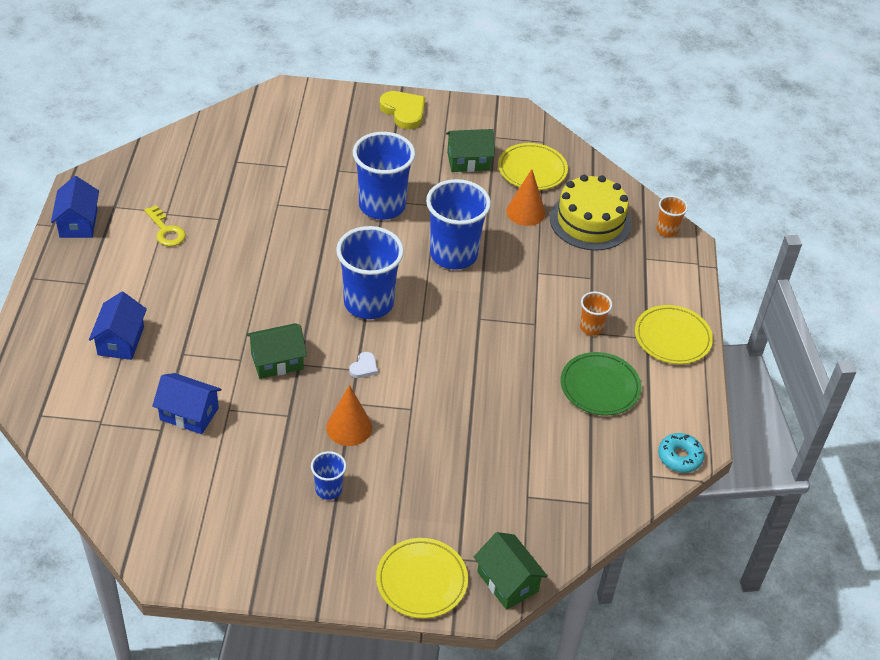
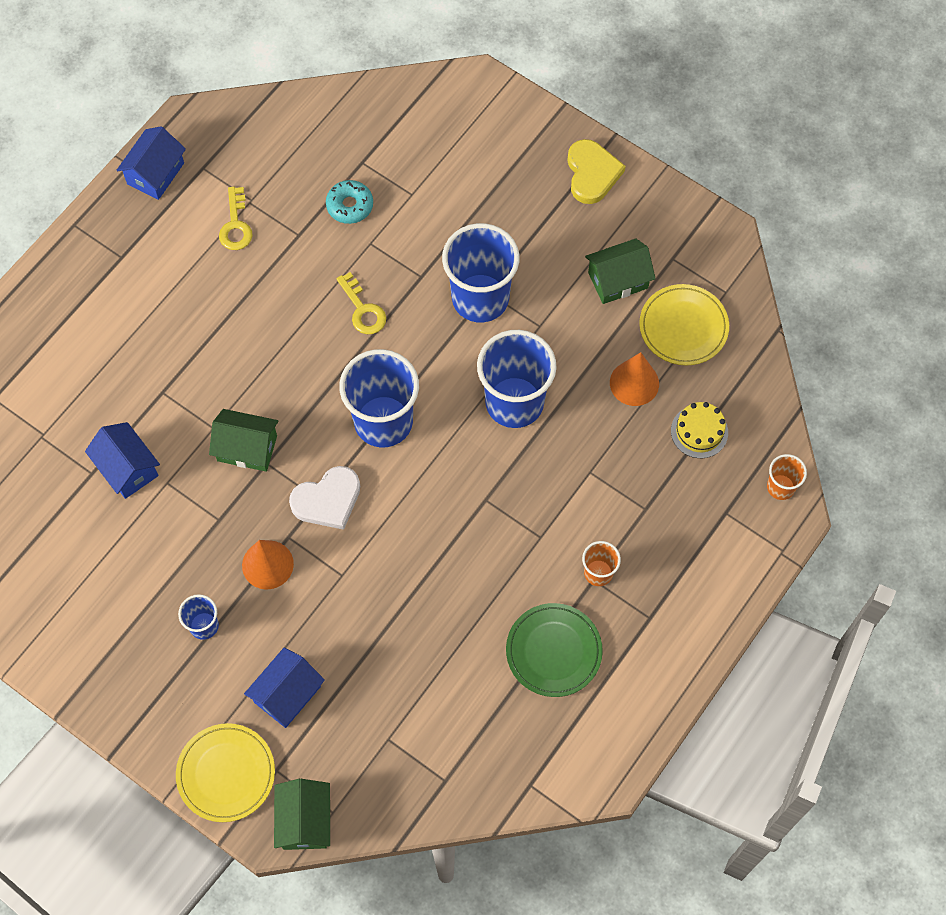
camera: 35 degrees right, 20 degrees up
(121, 341) = (114, 346): blue house -> blue house (287, 694)
(301, 244) = (362, 309): none -> yellow key
(364, 367) = (327, 500): white heart -> white heart, size x1.95
(468, 161) = (618, 280): green house -> green house turned 45 degrees counterclockwise
(590, 221) = (699, 431): yellow cake -> yellow cake, size x0.55
(672, 337) = (678, 632): yellow plate -> none
(679, 457) = (576, 780): turquoise donut -> turquoise donut (350, 205)

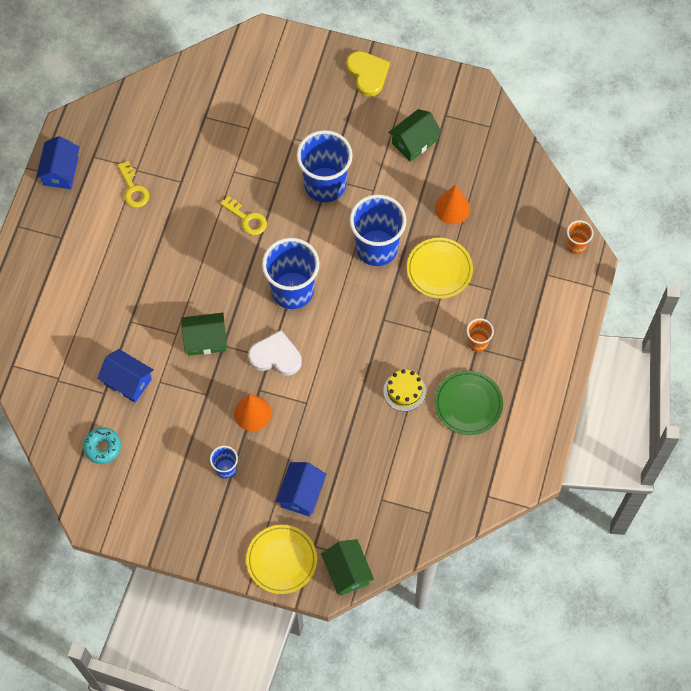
camera: 20 degrees left, 0 degrees up
(327, 500) = (276, 356): white heart -> white heart turned 120 degrees counterclockwise
(350, 205) = (208, 150): turquoise donut -> turquoise donut (102, 447)
(683, 327) = (470, 159): yellow plate -> yellow plate (439, 269)
(699, 431) = (508, 226): yellow cake -> yellow cake (404, 391)

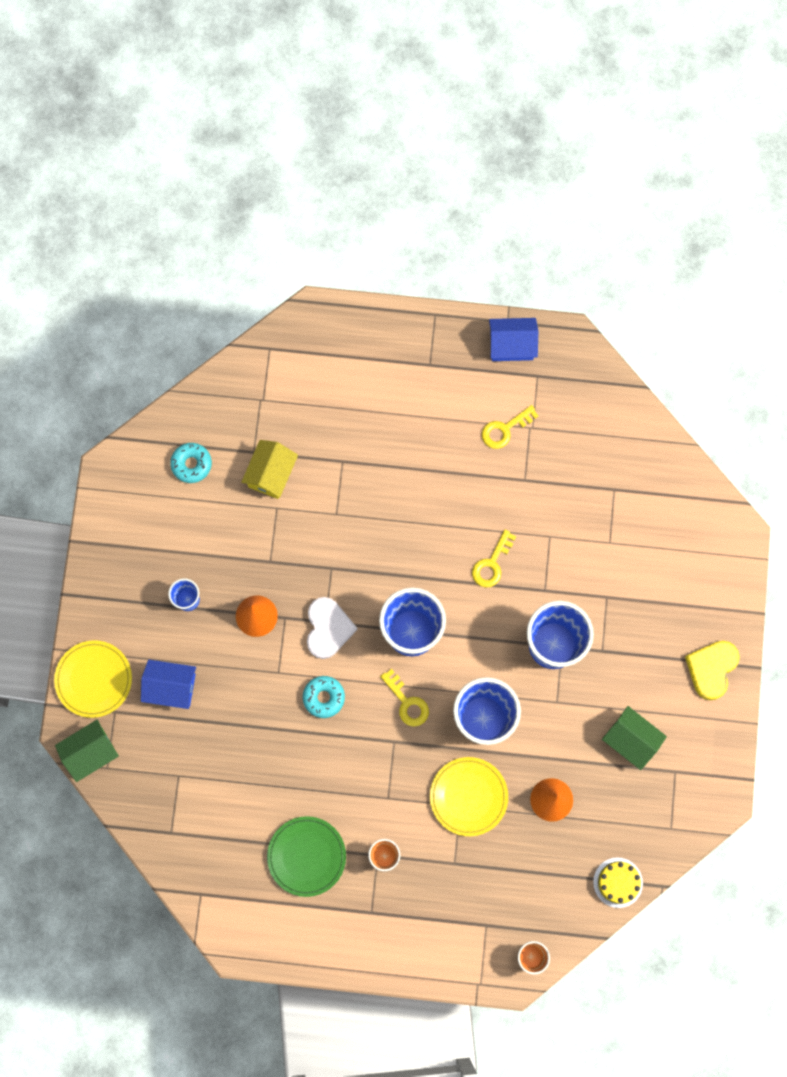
camera: 80 degrees right, 10 degrees up
(128, 381) = (271, 474): blue house -> yellow house
(205, 340) = (334, 547): green house -> none
(335, 369) = (324, 697): none -> turquoise donut
(351, 304) = (407, 702): none -> yellow key
(367, 74) = (711, 669): yellow heart -> yellow heart turned 150 degrees clockwise
(404, 391) = (310, 780): yellow cake -> yellow cake (618, 882)

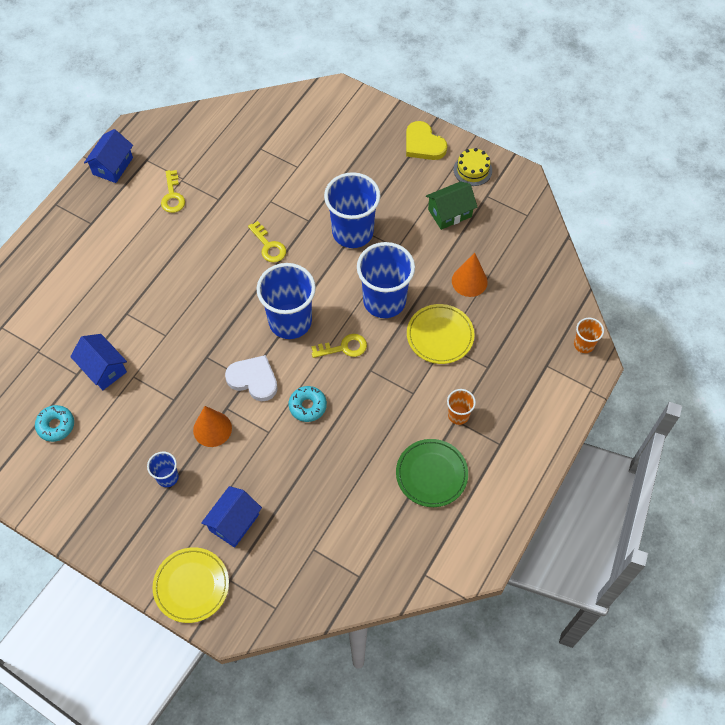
camera: 65 degrees left, 15 degrees down
(91, 752) = (254, 616): green house -> none
(271, 474) = (103, 368): yellow house -> blue house
(618, 882) = (552, 264): yellow cake -> yellow cake (472, 170)

